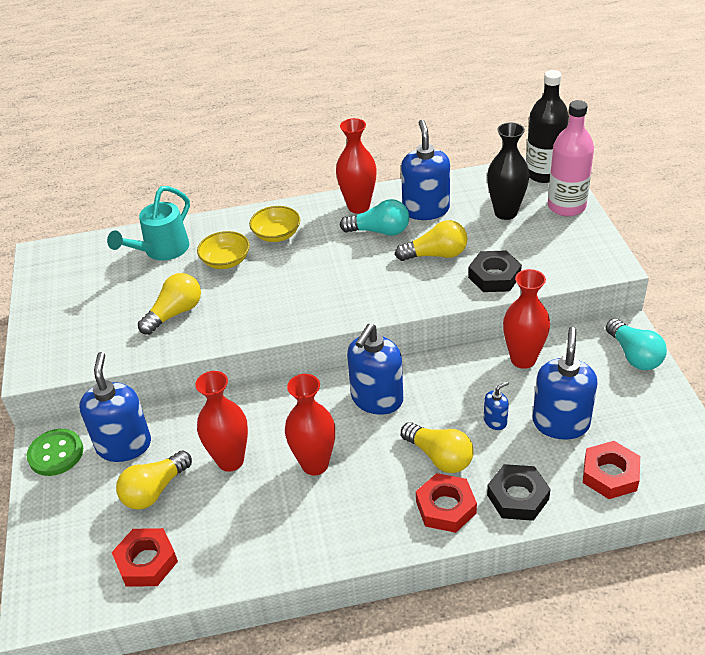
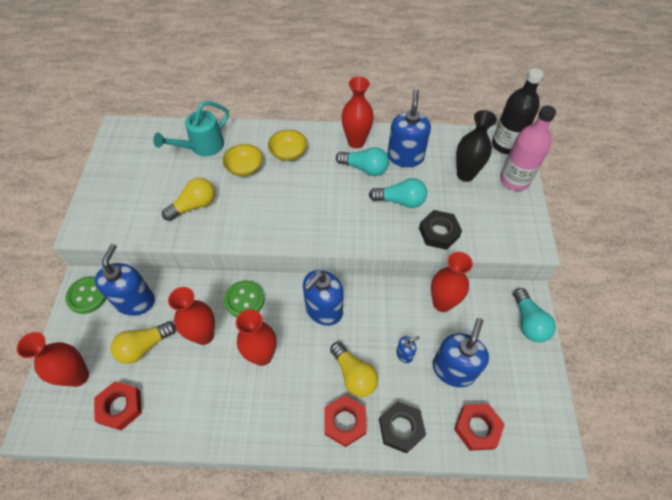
camera: 10 degrees right, 15 degrees up
(76, 543) = (78, 376): none -> red vase
(270, 411) = (244, 300): none -> green button
(436, 255) = (400, 201): yellow light bulb -> turquoise light bulb

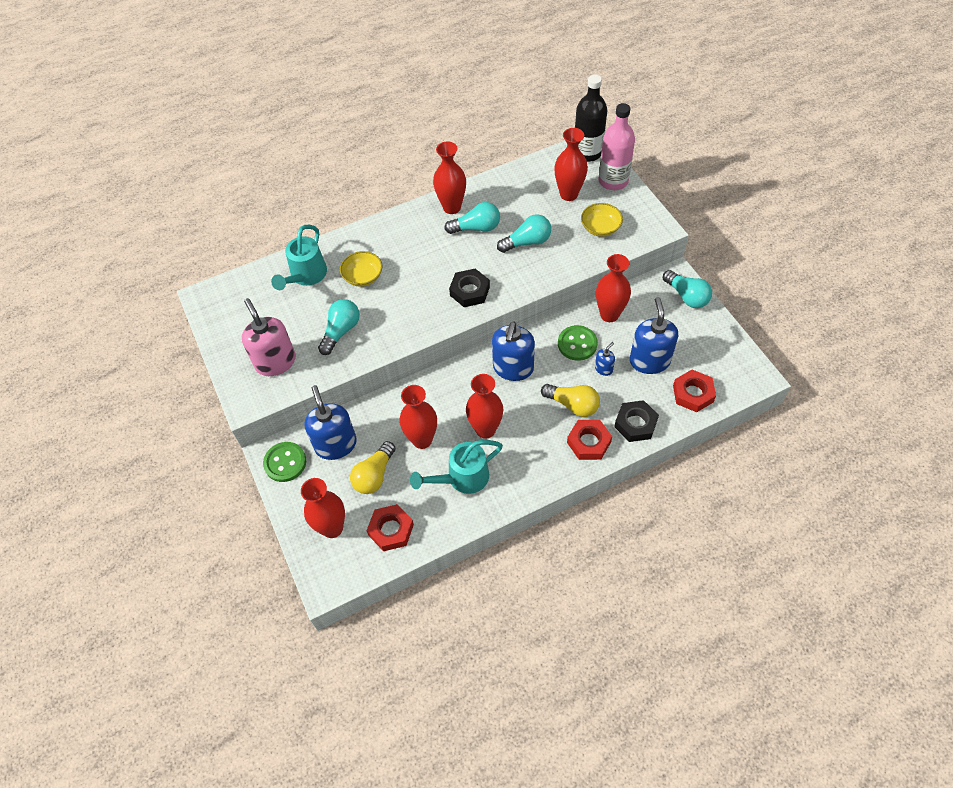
camera: 25 degrees left, 0 degrees up
(127, 206) = (275, 362): none -> pink soap dispenser
(194, 205) = (341, 331): yellow light bulb -> turquoise light bulb
(211, 392) = (462, 478): none -> turquoise watering can
(244, 300) = (437, 394): green button -> green button (577, 344)
(288, 153) = (395, 245): yellow bowl -> yellow bowl (600, 228)
(405, 157) = (506, 201): blue soap dispenser -> none
(439, 232) = (577, 254): black nut -> black nut (470, 291)
(465, 174) = (568, 194): black vase -> red vase

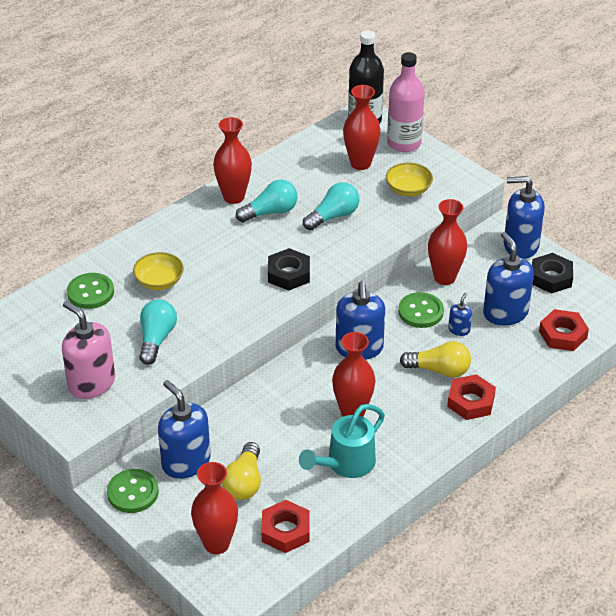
camera: 20 degrees left, 15 degrees down
(306, 276) = (90, 292): turquoise watering can -> green button
(422, 440) = (284, 437): red vase -> none
(635, 424) = (513, 374): black nut -> black nut (551, 277)
(686, 296) = (520, 245): turquoise light bulb -> blue soap dispenser

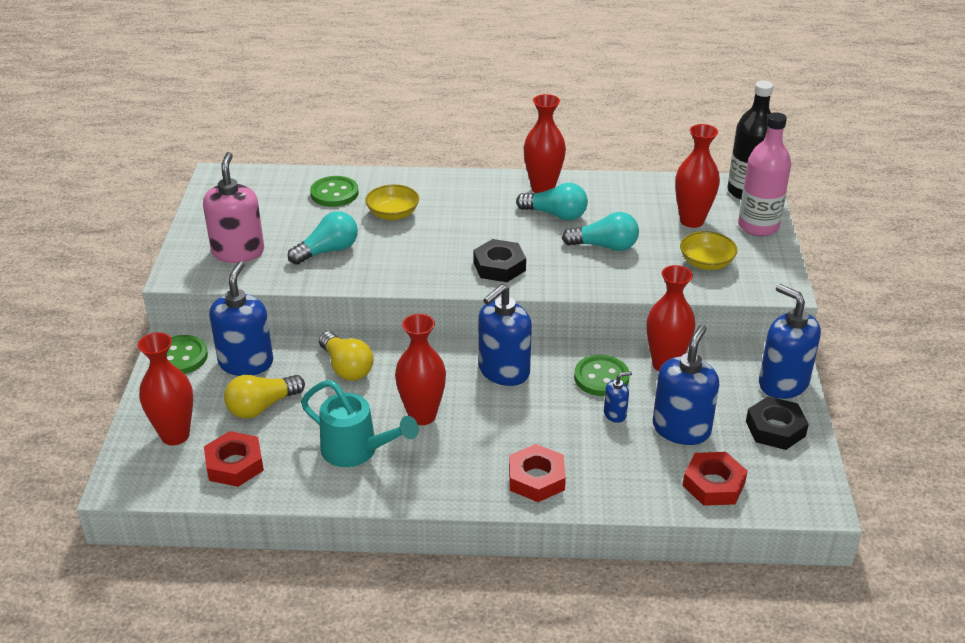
camera: 45 degrees right, 5 degrees down
(346, 464) = (356, 450): turquoise watering can -> turquoise watering can turned 150 degrees counterclockwise
(439, 370) = (547, 434): yellow light bulb -> yellow light bulb (346, 367)

